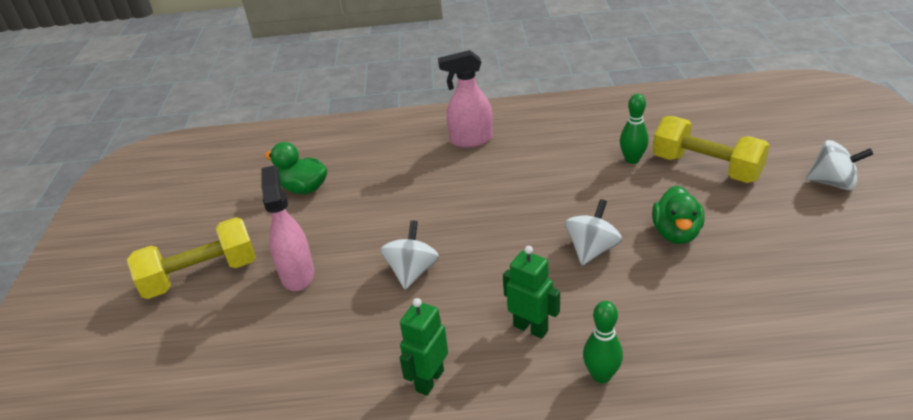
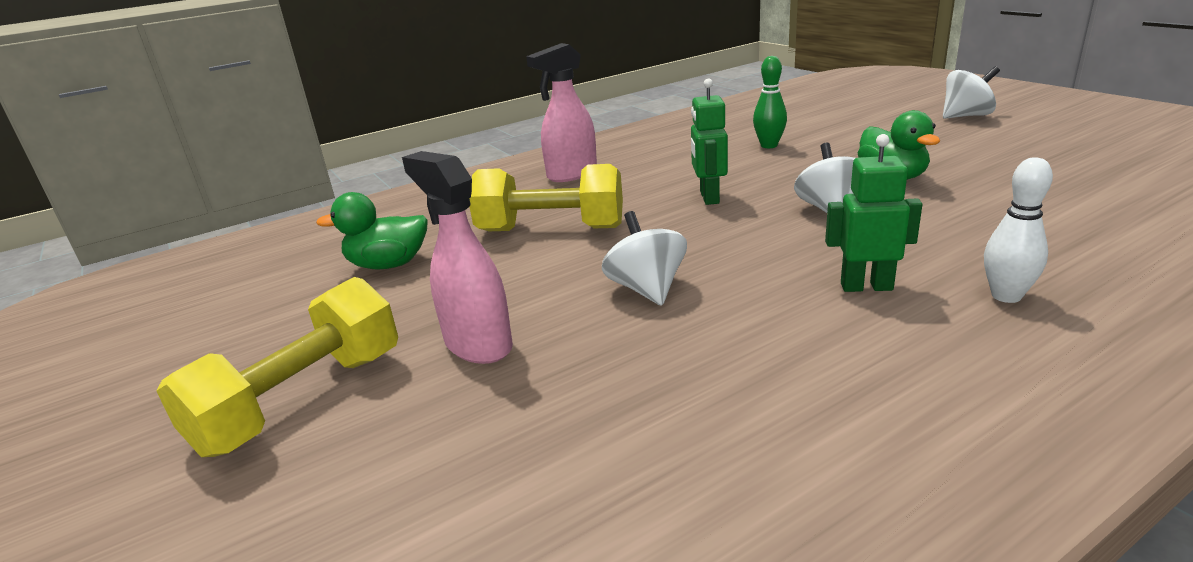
camera: 30 degrees left, 10 degrees down
(429, 380) = (820, 378): green robot -> green robot (709, 197)
(601, 375) = (1006, 296): green bowling pin -> white bowling pin
(706, 168) = (846, 133): yellow dumbbell -> yellow dumbbell (551, 229)

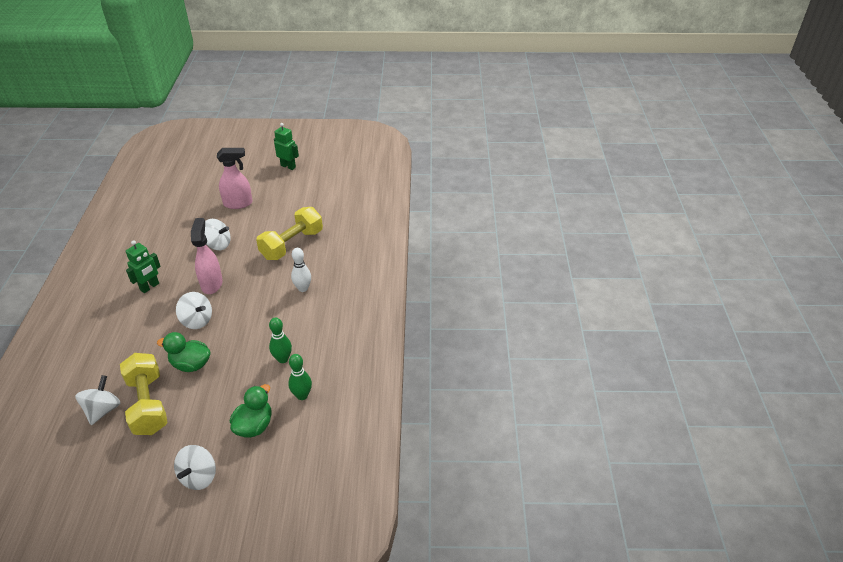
camera: 120 degrees right, 15 degrees up
(302, 400) = (255, 172): yellow dumbbell -> yellow dumbbell (148, 404)
(388, 265) = (317, 201): green duck -> green duck (254, 426)
(571, 174) = (344, 275): pink spray bottle -> pink spray bottle (212, 284)
(709, 197) = (257, 298): green robot -> green robot (288, 166)
(789, 123) = (302, 395): none -> green bowling pin
(1006, 296) = (103, 309): white bowling pin -> white bowling pin (303, 288)
(1072, 182) = (103, 410): none -> white spinning top

